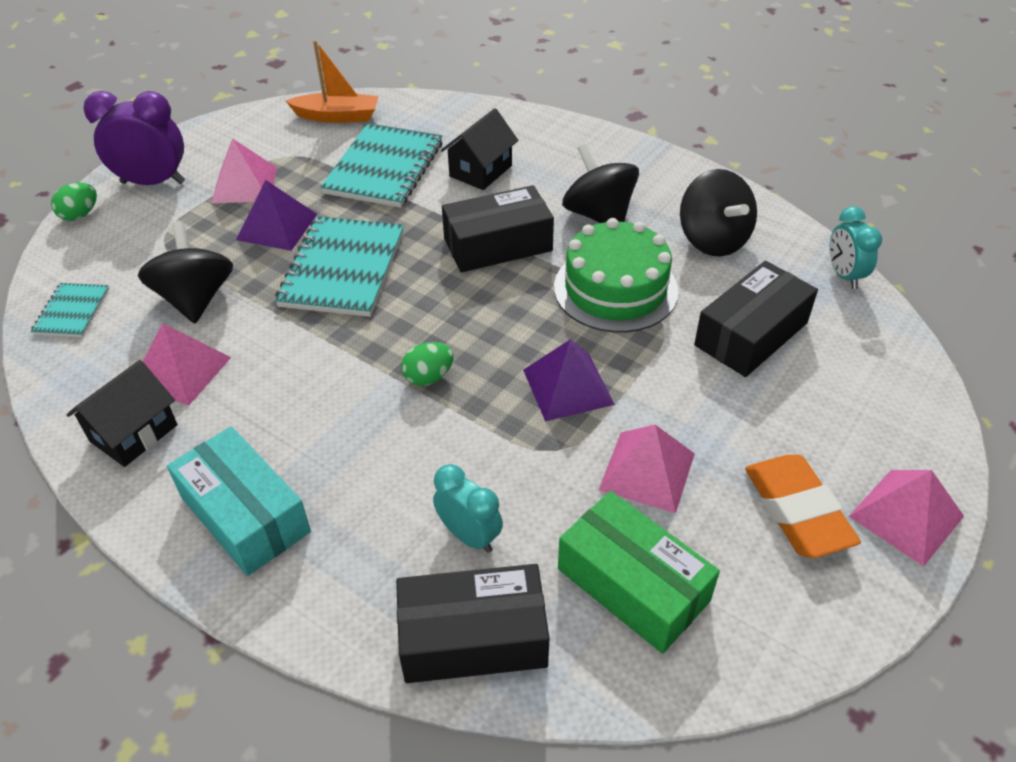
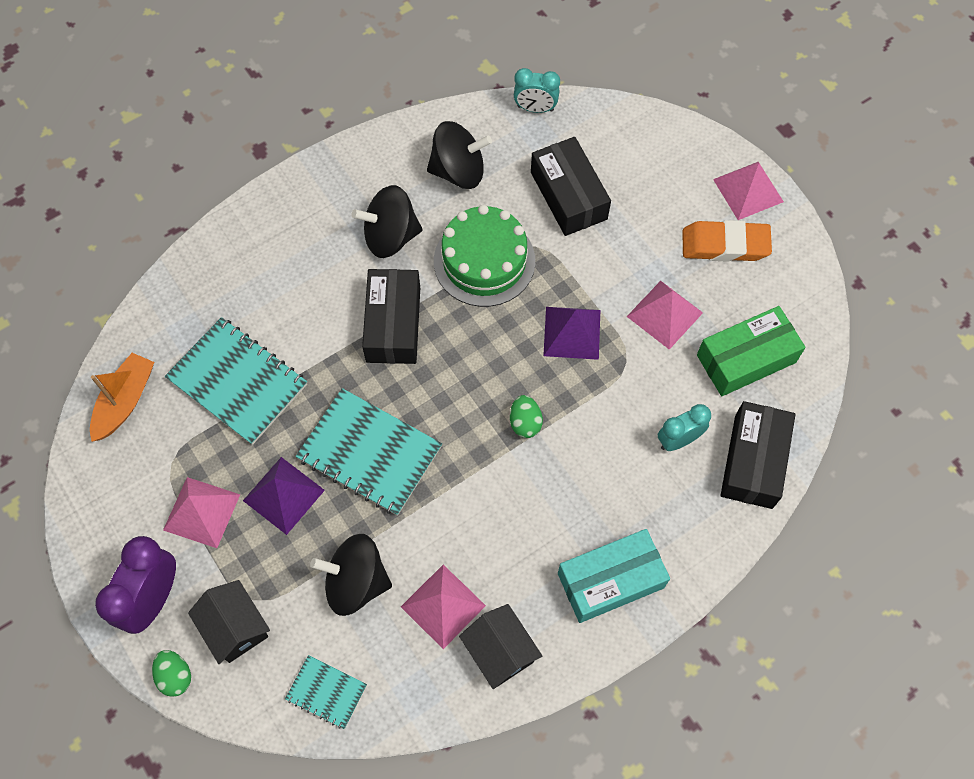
camera: 70 degrees left, 20 degrees up
(480, 171) = (283, 303): black house -> black house (235, 627)

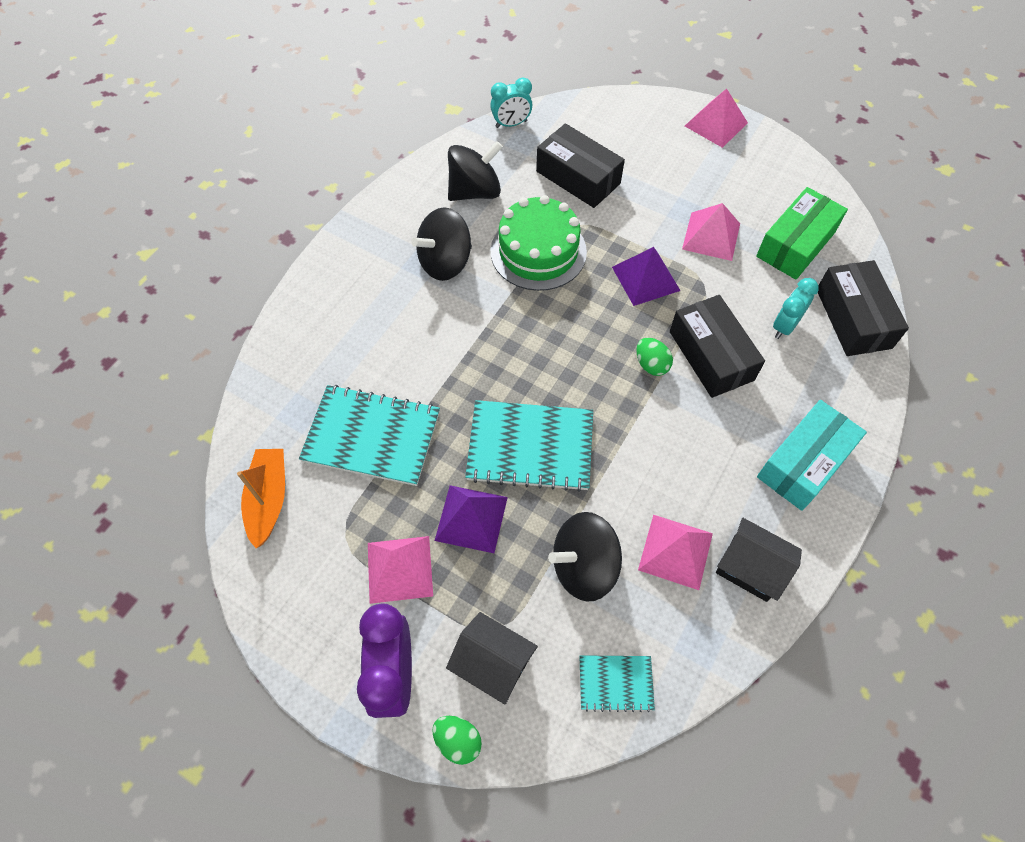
camera: 25 degrees left, 5 degrees down
(393, 324) = (489, 331): black box -> black box (711, 355)
(725, 245) = (724, 169): orange eraser -> none

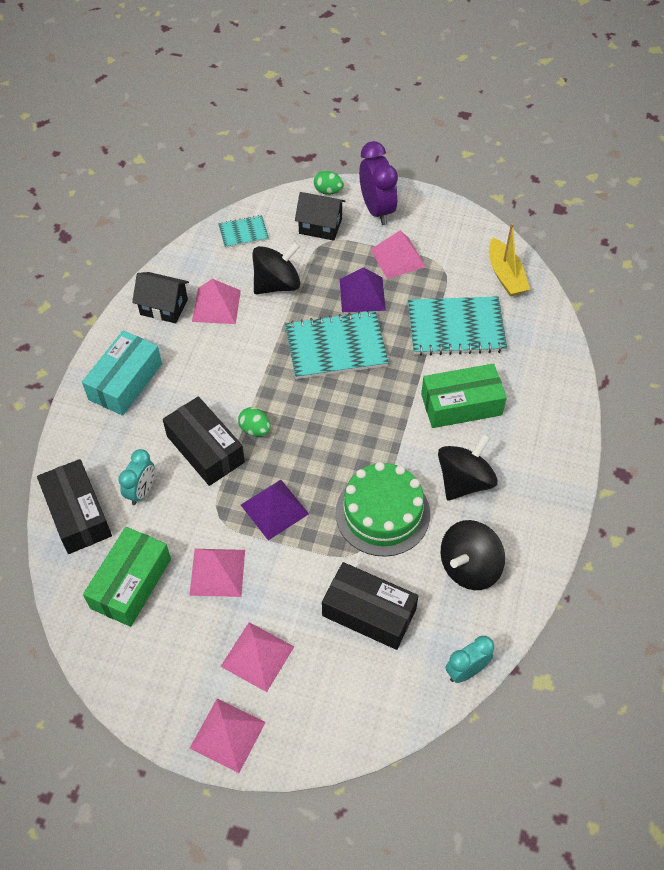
camera: 165 degrees right, 5 degrees down
(268, 499) = (505, 275): orange boat -> yellow boat
(411, 340) = (461, 404): none -> green box
(683, 167) = (257, 656): none -> pink pyramid

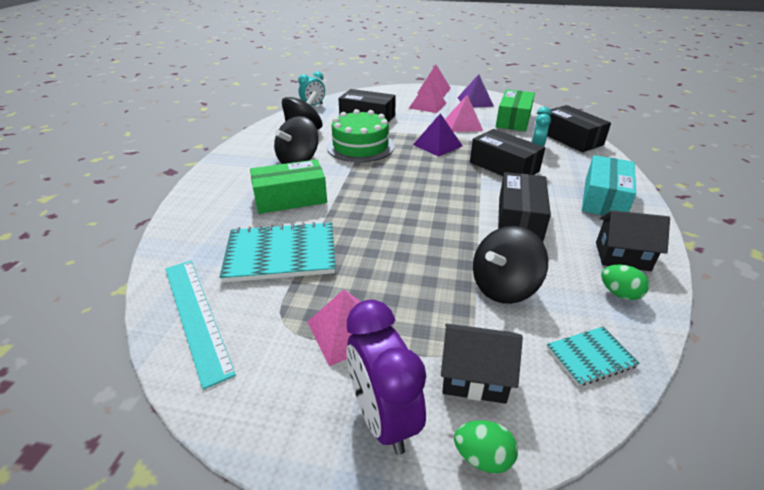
camera: 175 degrees right, 20 degrees down
(216, 306) = (563, 261): pink pyramid -> none
(229, 358) = (519, 218): none -> black box
(255, 429) = (469, 177): green egg -> green egg (619, 293)
(336, 347) = (414, 232): turquoise notebook -> none
(362, 294) = (392, 282): purple pyramid -> purple pyramid (475, 101)
(505, 275) = (196, 316): yellow boat -> turquoise ruler

